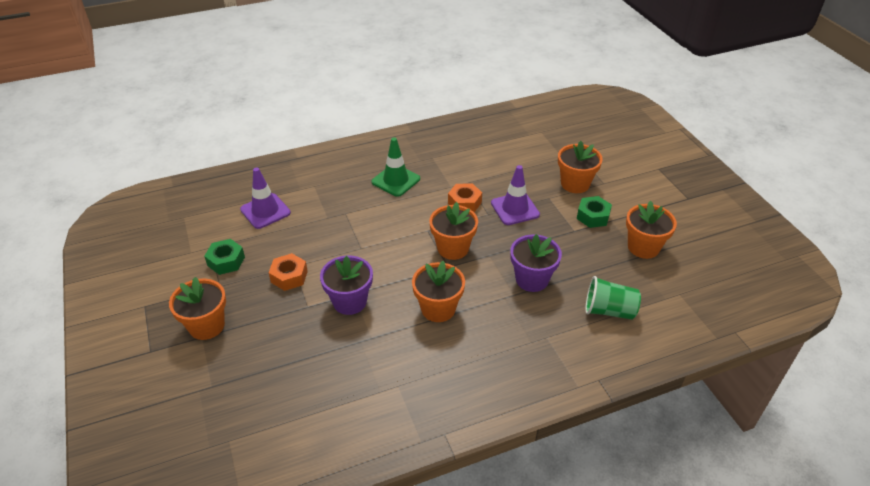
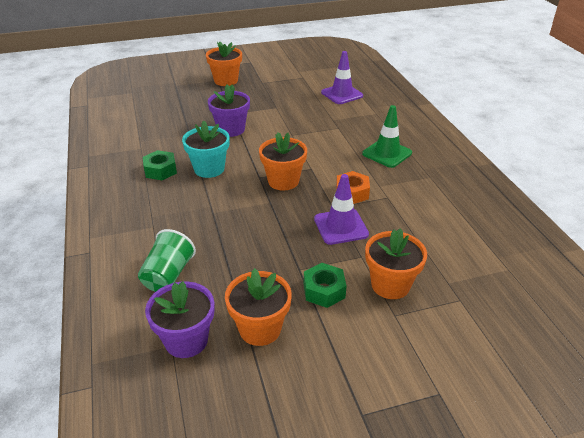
camera: 95 degrees right, 5 degrees down
(226, 261) = (286, 83): green nut -> green nut (160, 170)
(289, 276) = (265, 105): orange nut -> none
(438, 309) = (209, 169): orange flower pot -> turquoise flower pot
(532, 279) = (229, 226): purple flower pot -> purple flower pot (186, 340)

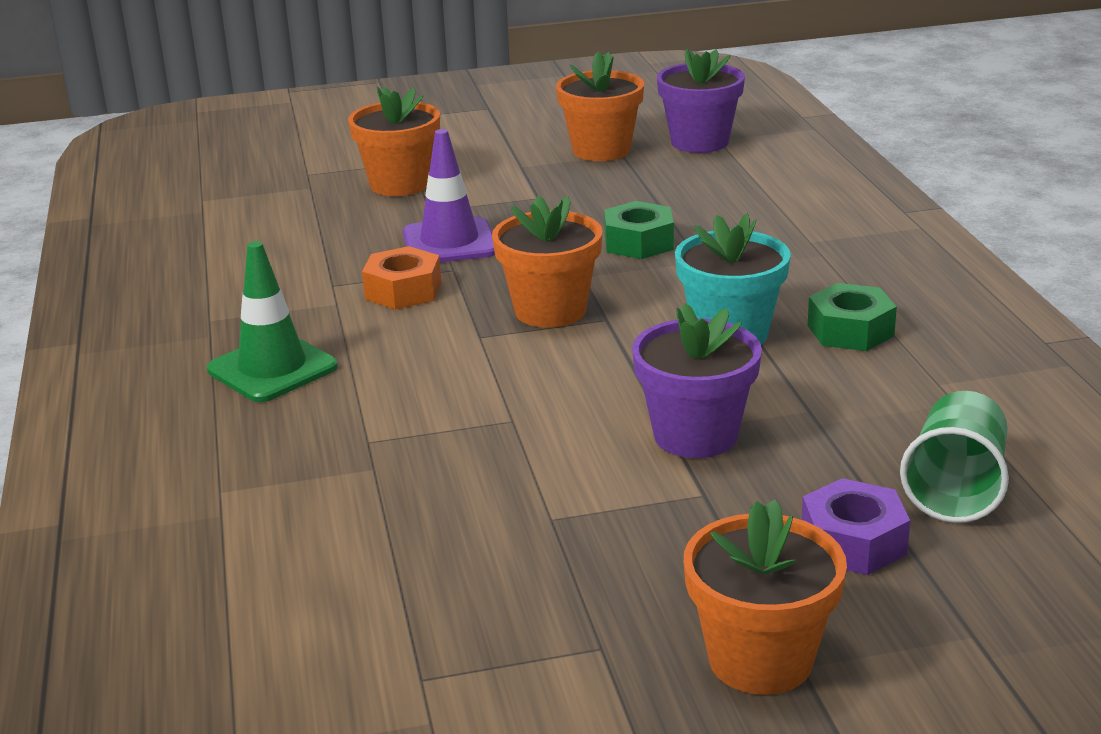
camera: 175 degrees left, 10 degrees down
(168, 275) = (750, 189): green cup -> green cup (955, 489)
(194, 102) = (853, 542): none -> purple nut
(324, 290) = (504, 178): green nut -> green nut (638, 243)
(342, 94) = (294, 575): purple traffic cone -> none

